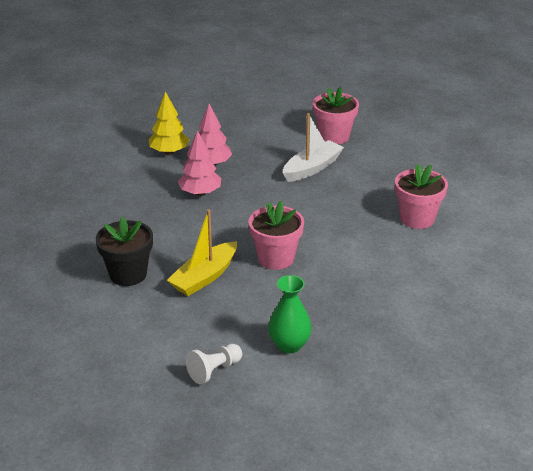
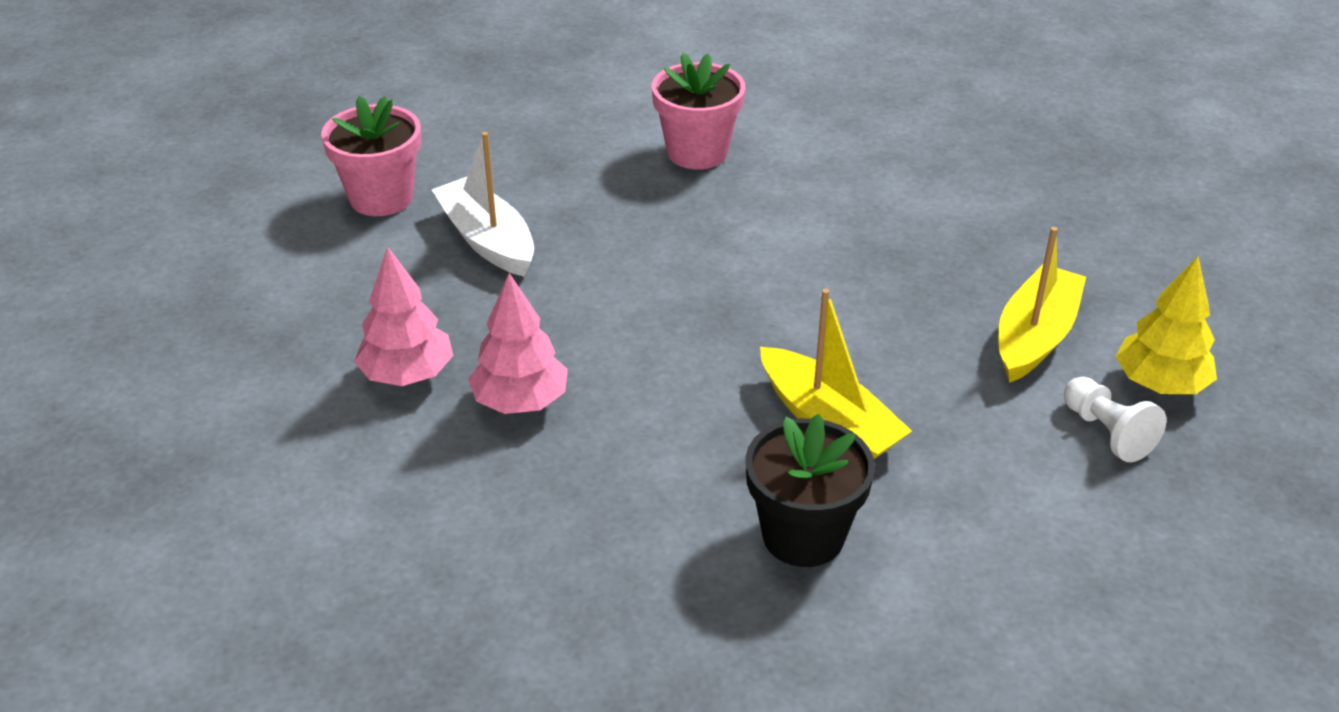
camera: 80 degrees left, 5 degrees up
(169, 152) = (320, 438): yellow tree -> yellow tree (1160, 384)
(276, 258) = (783, 322): pink flower pot -> none
(289, 345) = (1035, 337): green vase -> yellow boat

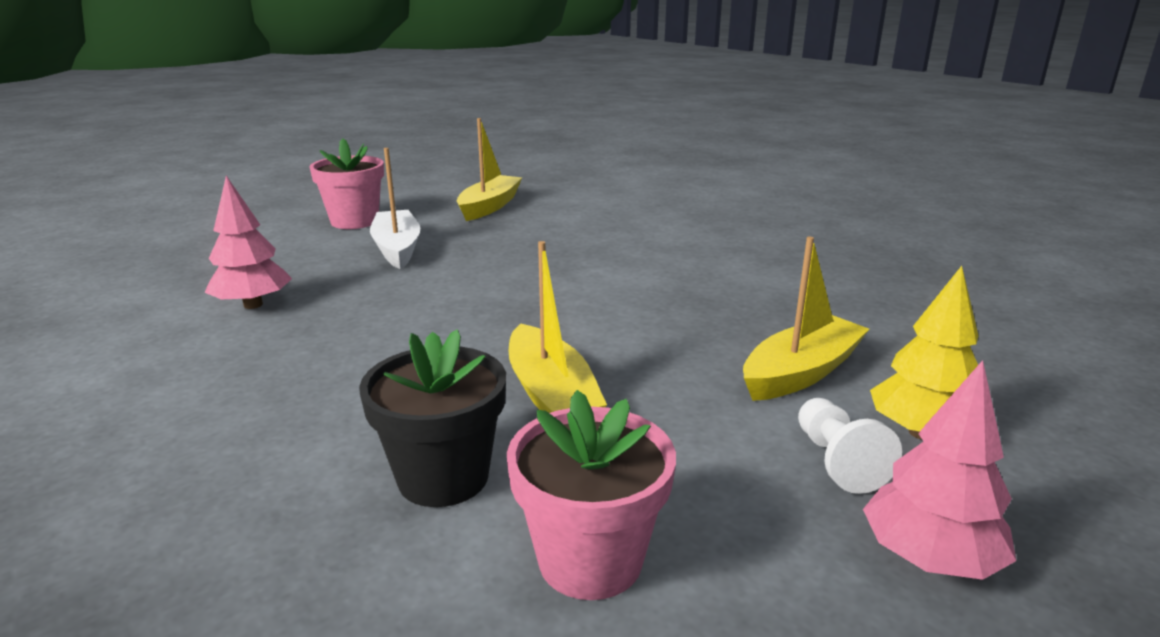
camera: 20 degrees right, 15 degrees down
(520, 402) = (311, 334): pink tree -> pink tree (929, 559)
(534, 131) = (489, 206): none -> yellow boat
(697, 152) = (593, 229): pink flower pot -> pink flower pot (590, 560)

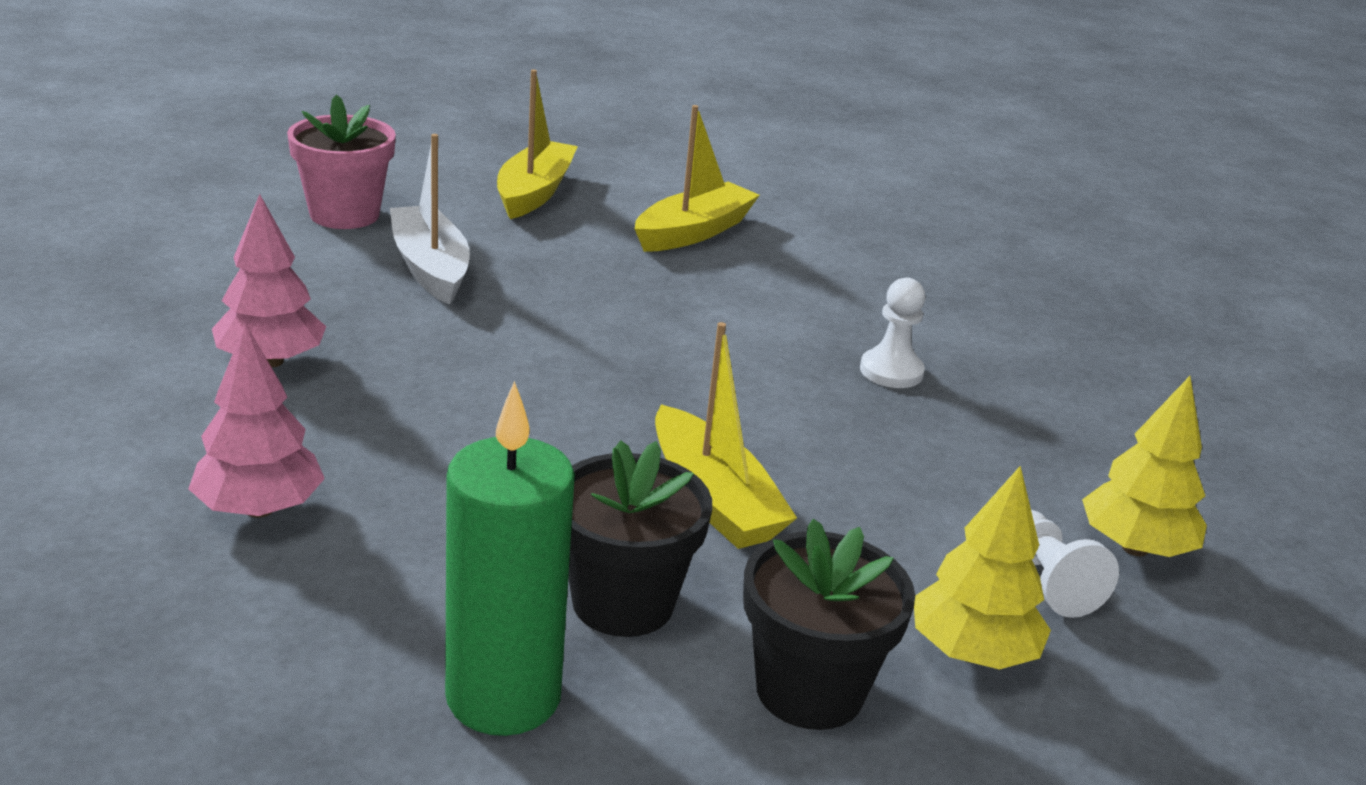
camera: 10 degrees left, 5 degrees up
(299, 561) = (503, 697): none -> green candle
(590, 560) = (809, 690): pink flower pot -> black flower pot
(721, 304) = (891, 371): none -> white pawn
(757, 525) = (972, 653): none -> yellow tree
(801, 372) = (999, 471): yellow boat -> yellow boat (693, 232)
(929, 559) = (1142, 684): pink tree -> pink tree (259, 509)

